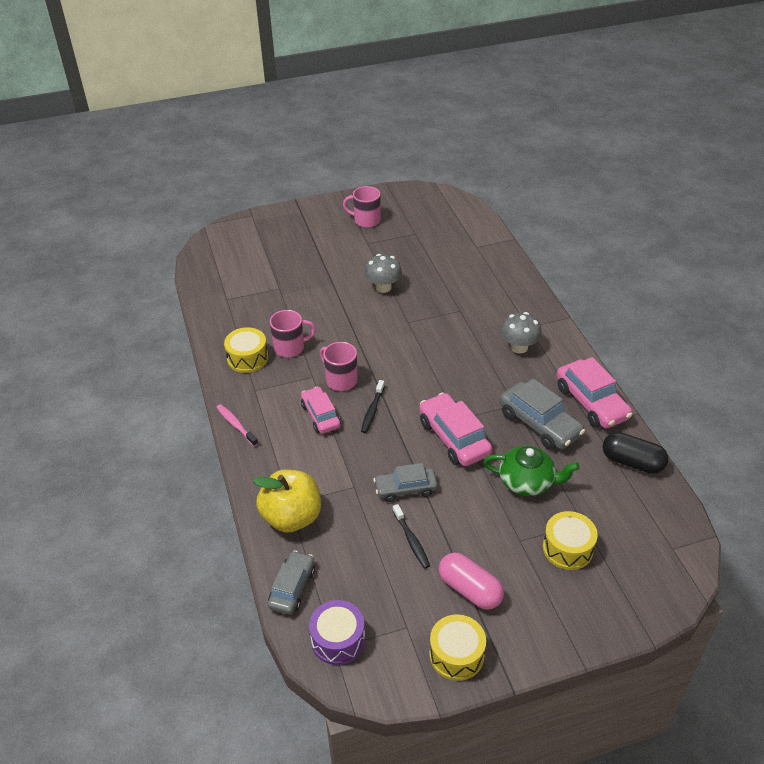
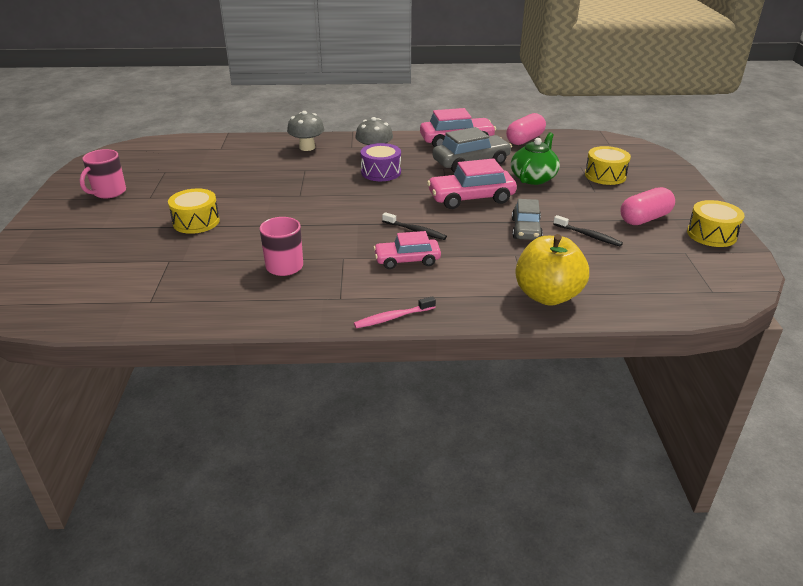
camera: 75 degrees left, 10 degrees down
(247, 358) = (280, 297): yellow drum -> yellow drum (196, 222)
(292, 588) = (641, 306): grey car -> none
(338, 640) = (703, 288): purple drum -> purple drum (381, 172)
(340, 380) = (360, 242): pink mug -> none
(383, 287) = (234, 199): grey mushroom -> grey mushroom (307, 147)
(411, 540) = (588, 235): black toothbrush -> black toothbrush turned 45 degrees clockwise
(632, 462) = (525, 140): black capsule -> pink capsule

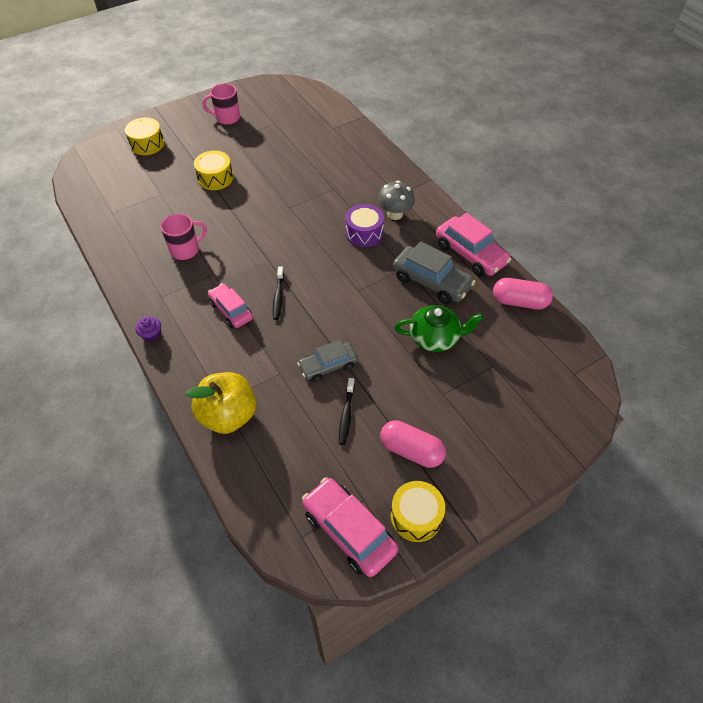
camera: 60 degrees right, 20 degrees up
(307, 147) = (374, 170): grey mushroom -> none
(393, 317) = (151, 335): pink toothbrush -> purple cupcake
(471, 198) = (359, 309): pink car -> pink car (349, 531)
(605, 175) = (486, 392): yellow drum -> yellow drum (147, 144)

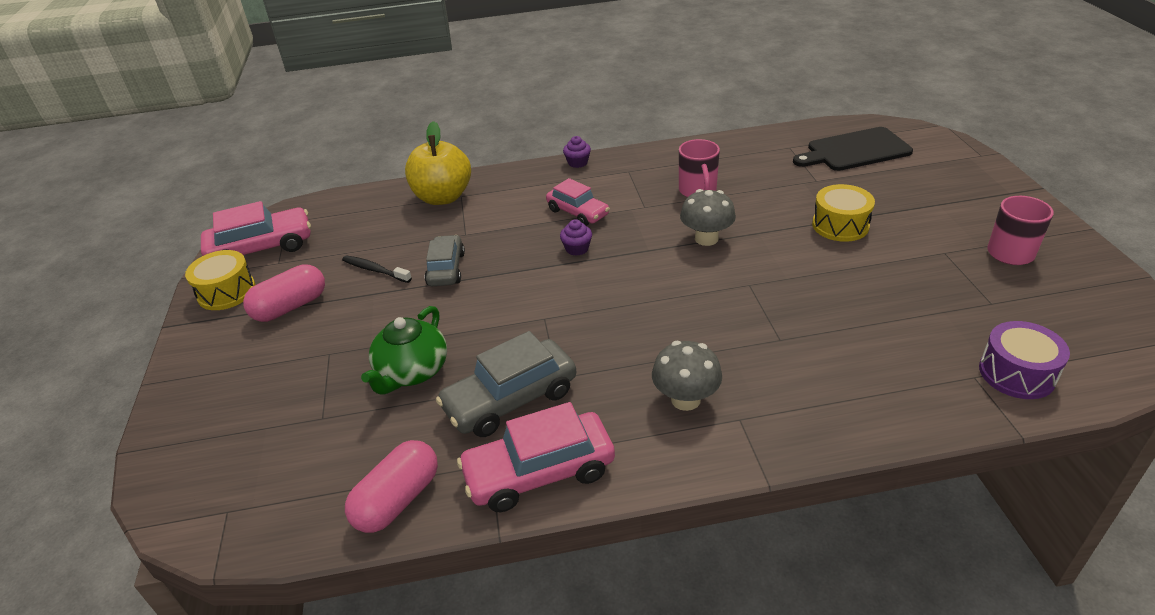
camera: 115 degrees right, 15 degrees down
(115, 180) = (855, 150): none -> black cutting board
(147, 144) = (936, 176): yellow drum -> none
(231, 310) = (578, 212): pink car -> pink car turned 60 degrees clockwise
(247, 234) = (706, 238): none -> grey mushroom
(278, 297) = (577, 249): black toothbrush -> purple cupcake
(364, 233) = (655, 350): purple drum -> purple drum (1016, 373)

